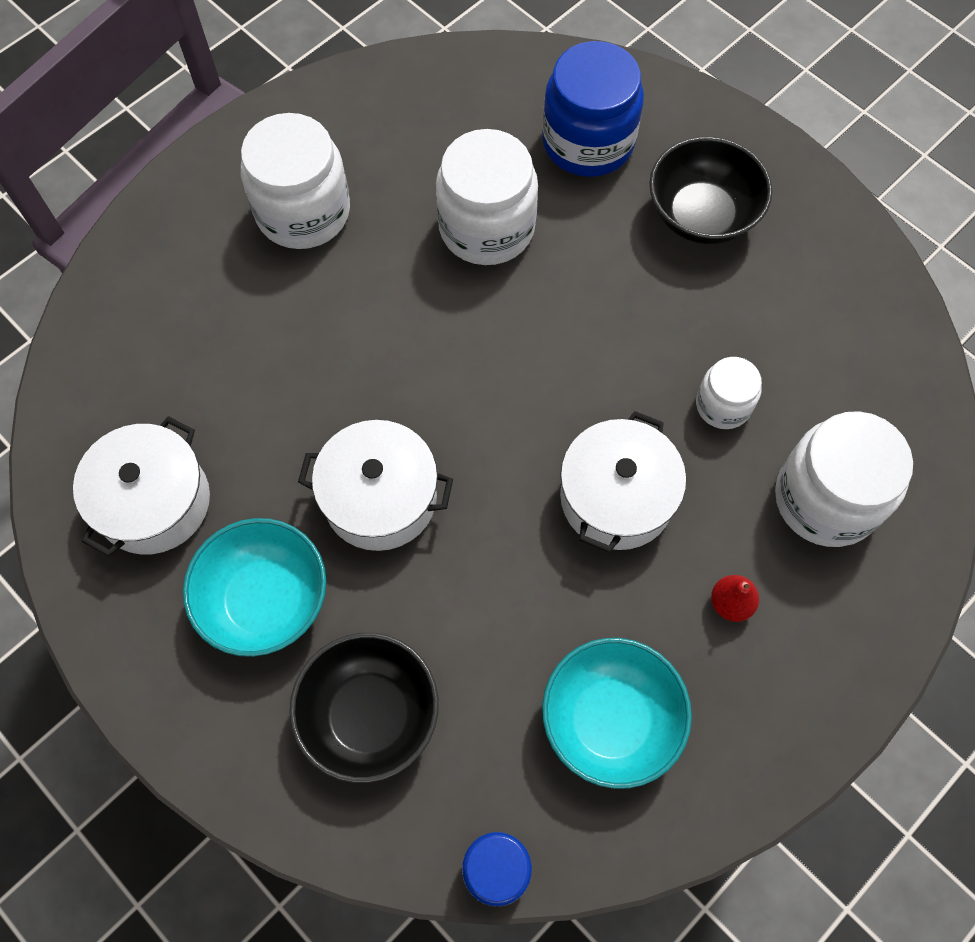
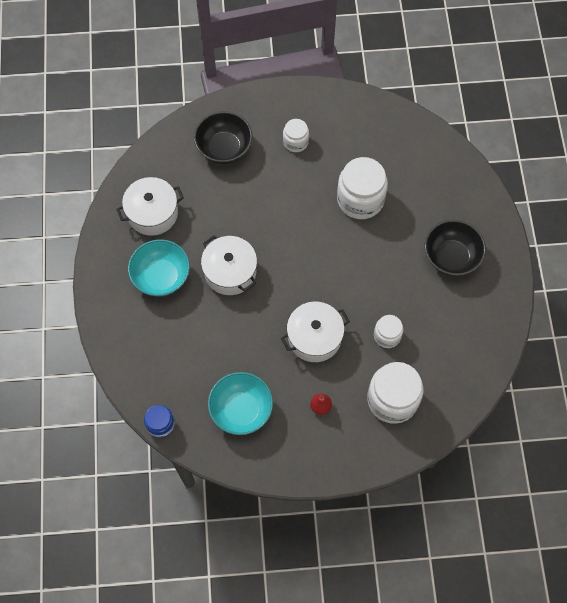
camera: 40 degrees right, 0 degrees up
(303, 212) = (295, 142): white jar -> white jar, size x0.55
(370, 715) = (163, 342): black bowl -> black bowl (224, 148)
(588, 142) = (433, 193): blue jar -> none

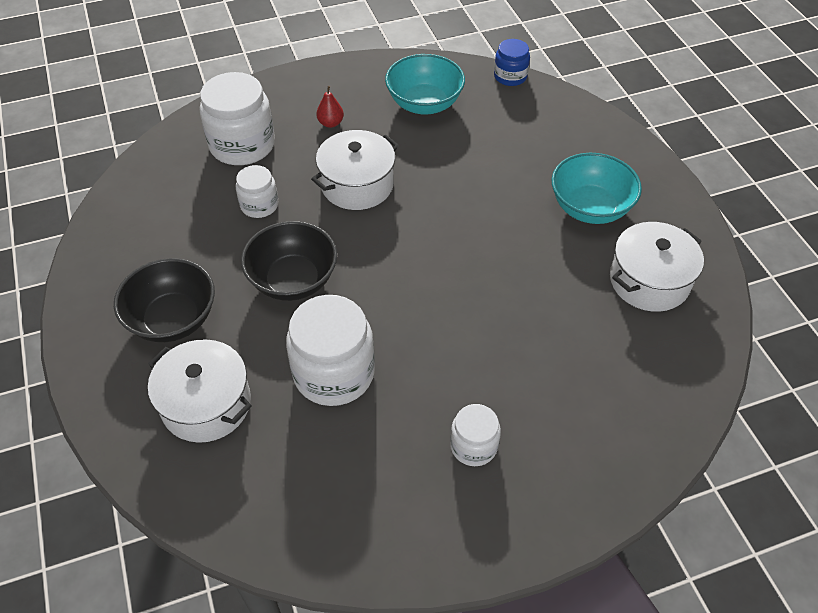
camera: 165 degrees right, 15 degrees down
(224, 148) = (592, 405): black bowl -> black bowl (293, 280)
(230, 272) = (499, 232): white pot -> white pot (206, 404)

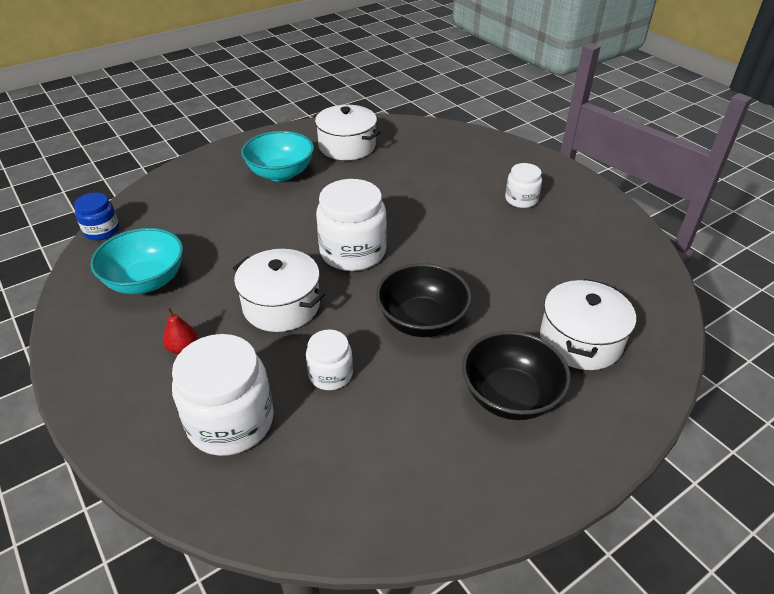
camera: 105 degrees left, 10 degrees down
(334, 373) = (504, 273): white jar -> white jar (353, 252)

